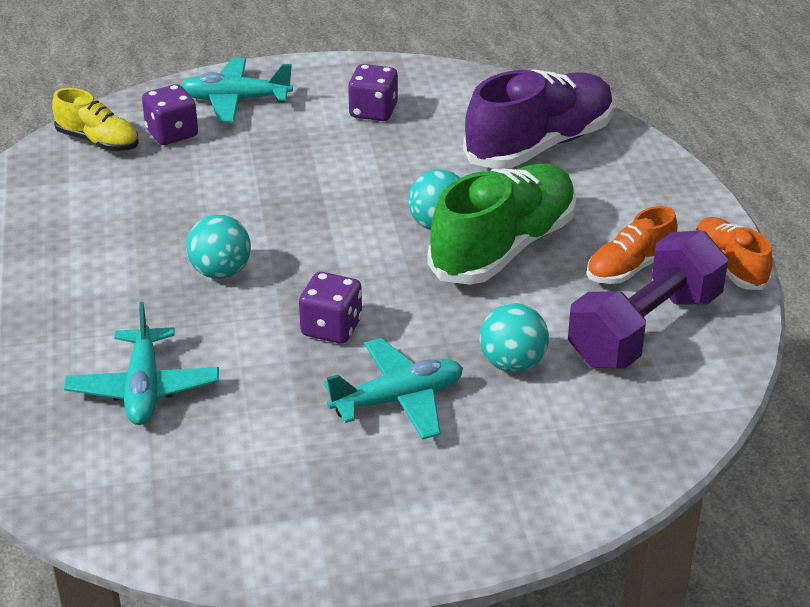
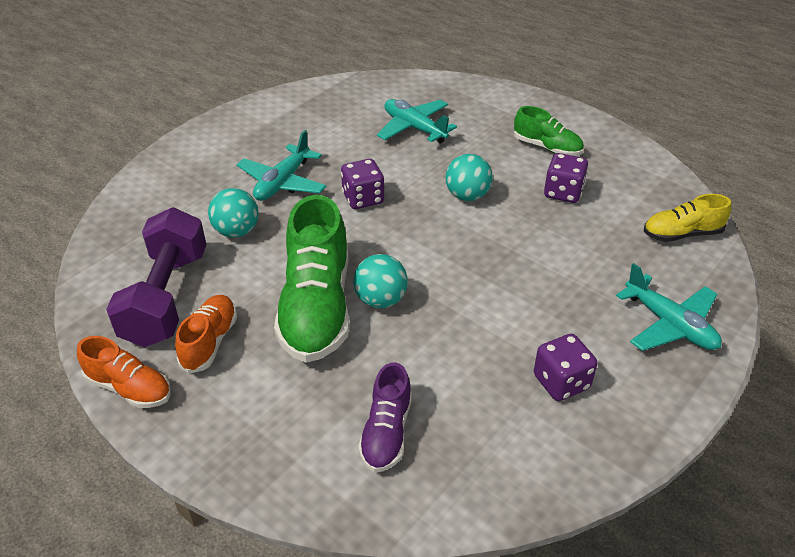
camera: 140 degrees right, 5 degrees up
(48, 277) = (547, 147): none -> green shoe
(172, 133) = (654, 267): purple dice -> purple dice (563, 192)
(235, 100) = (670, 324): turquoise plane -> turquoise plane turned 90 degrees clockwise
(539, 145) = (386, 432): purple shoe -> purple shoe, size x0.54

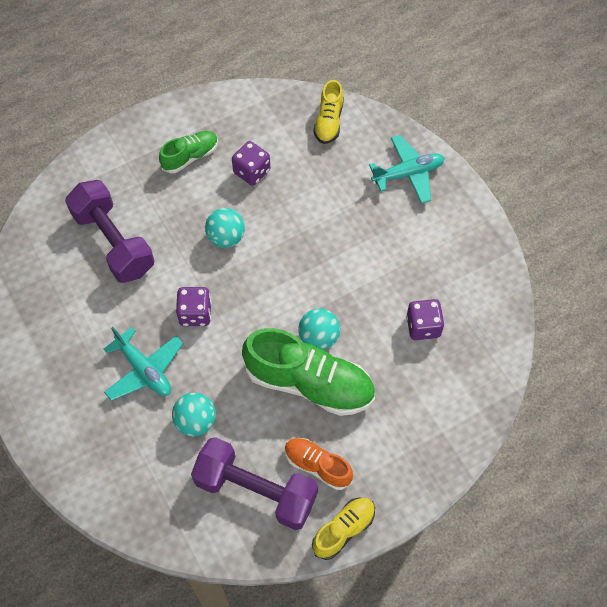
camera: 70 degrees left, 20 degrees up
(129, 388) = (343, 530): orange shoe -> yellow shoe
(386, 432) = (438, 371): purple shoe -> none
(414, 128) = (114, 242): turquoise plane -> purple dumbbell
(561, 382) = (433, 257): purple dice -> purple dice (423, 326)

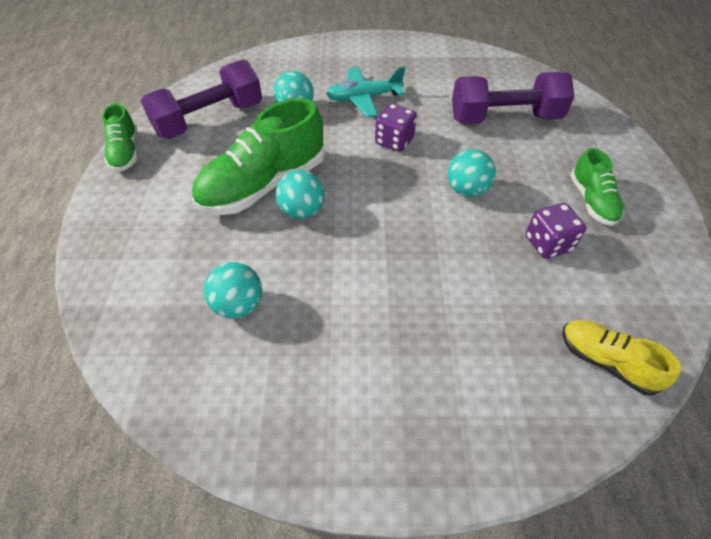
camera: 120 degrees right, 10 degrees down
(317, 466) = (189, 159): orange shoe -> none
(343, 530) = (126, 152): yellow shoe -> green shoe
(408, 174) = (467, 417): turquoise plane -> none
(423, 326) = (238, 305): purple dice -> turquoise ball

